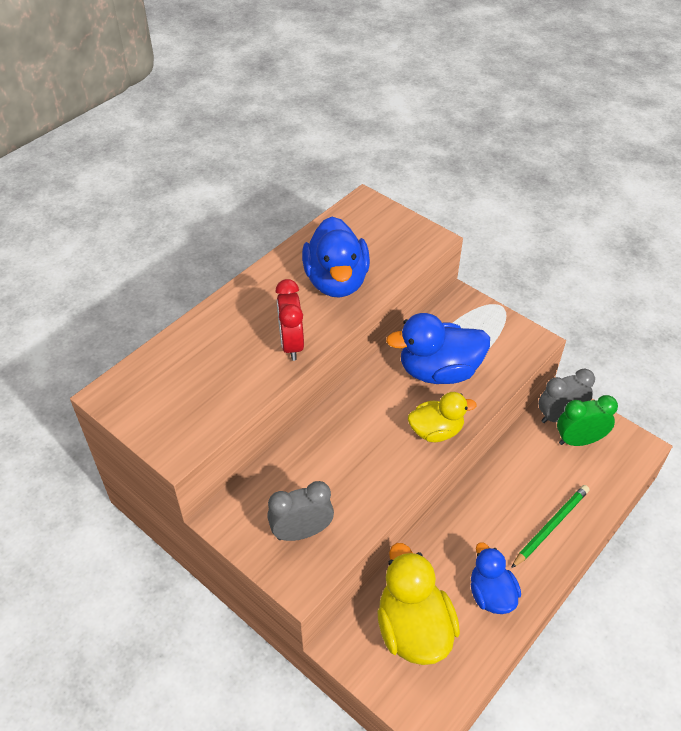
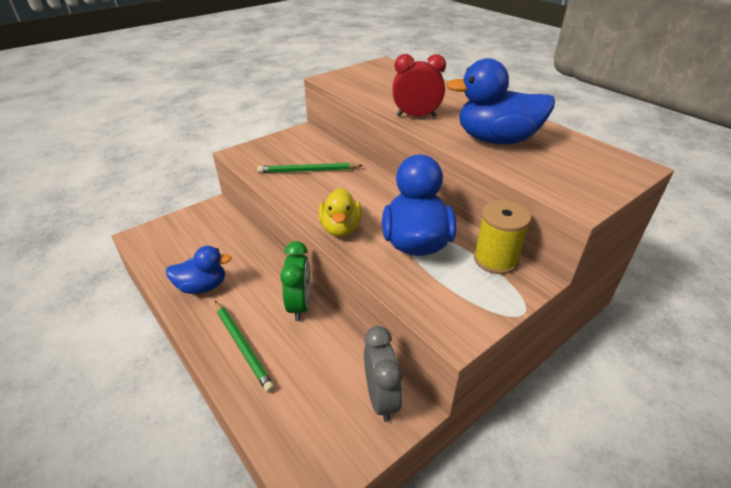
camera: 100 degrees right, 10 degrees down
(301, 532) = (275, 157): grey clock -> none
(331, 485) = (308, 171): none -> green pencil
(413, 629) = (203, 239): yellow duck -> none
(444, 318) = (495, 259): none -> yellow spool
(579, 440) = (340, 408): green clock -> green clock (300, 305)

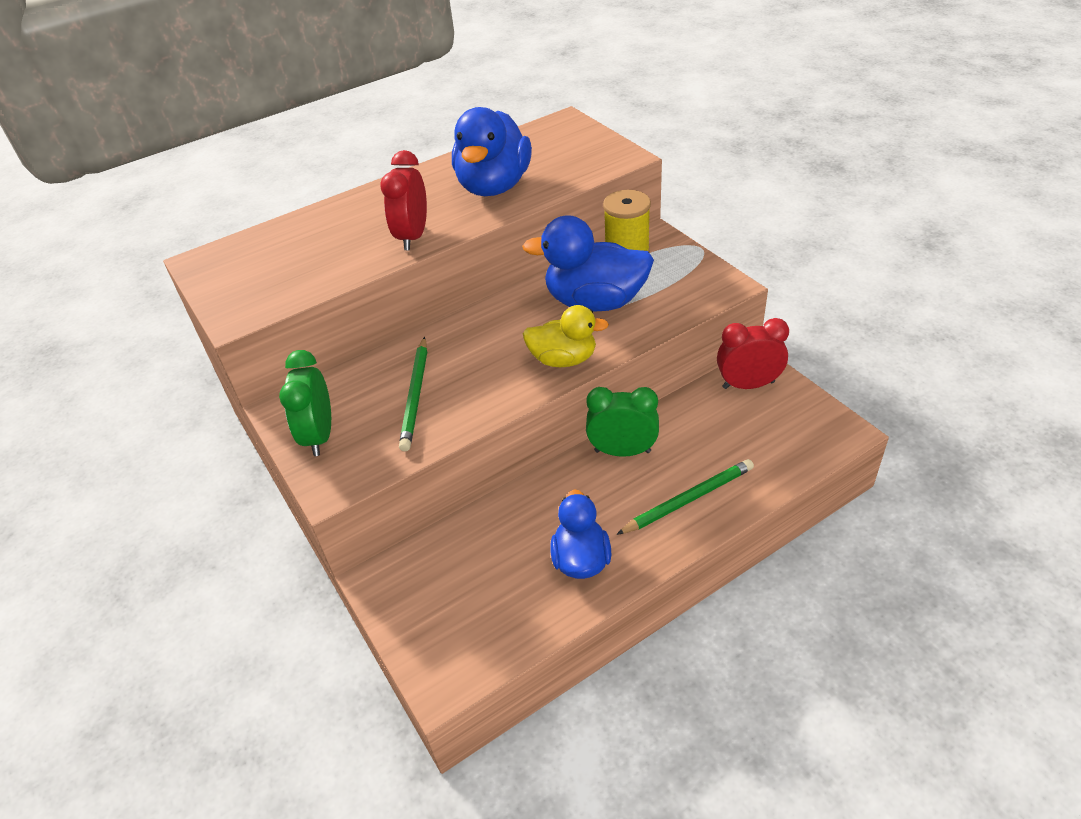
camera: 80 degrees left, 5 degrees up
(278, 145) = (319, 436): none -> green clock
(381, 398) = (748, 385): grey clock -> red clock

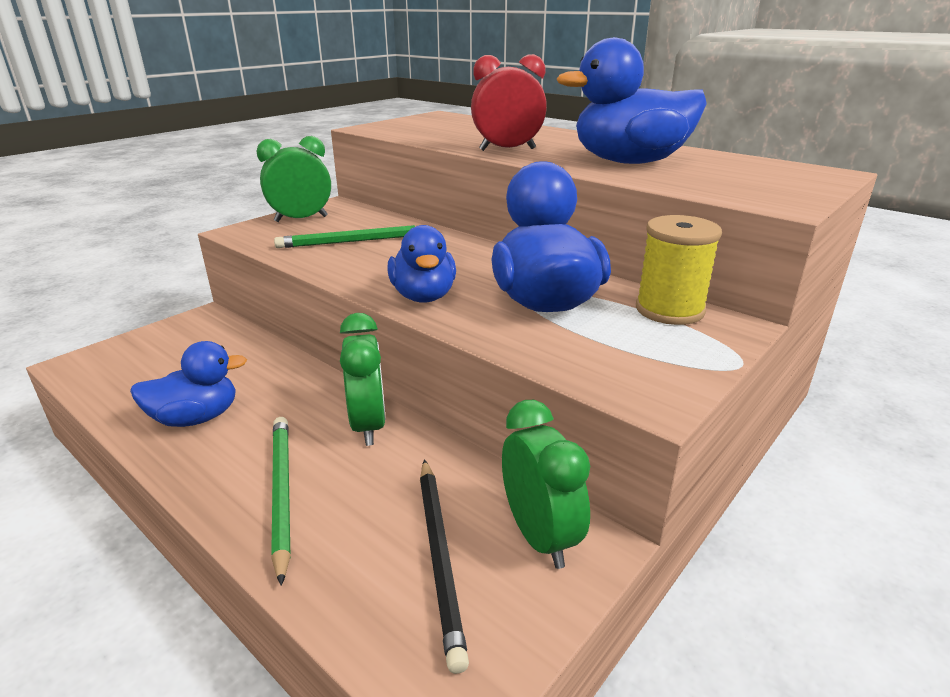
camera: 70 degrees right, 15 degrees down
(563, 359) = (423, 296): yellow duck -> blue duck
(688, 499) = (281, 492): green pencil -> green pencil turned 150 degrees counterclockwise
(748, 385) = (539, 536): red clock -> green clock
(757, 426) = (440, 556): none -> black pencil

